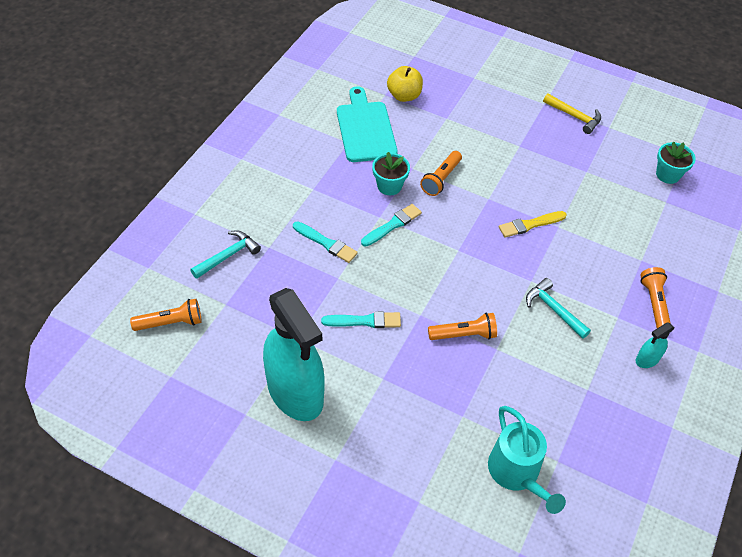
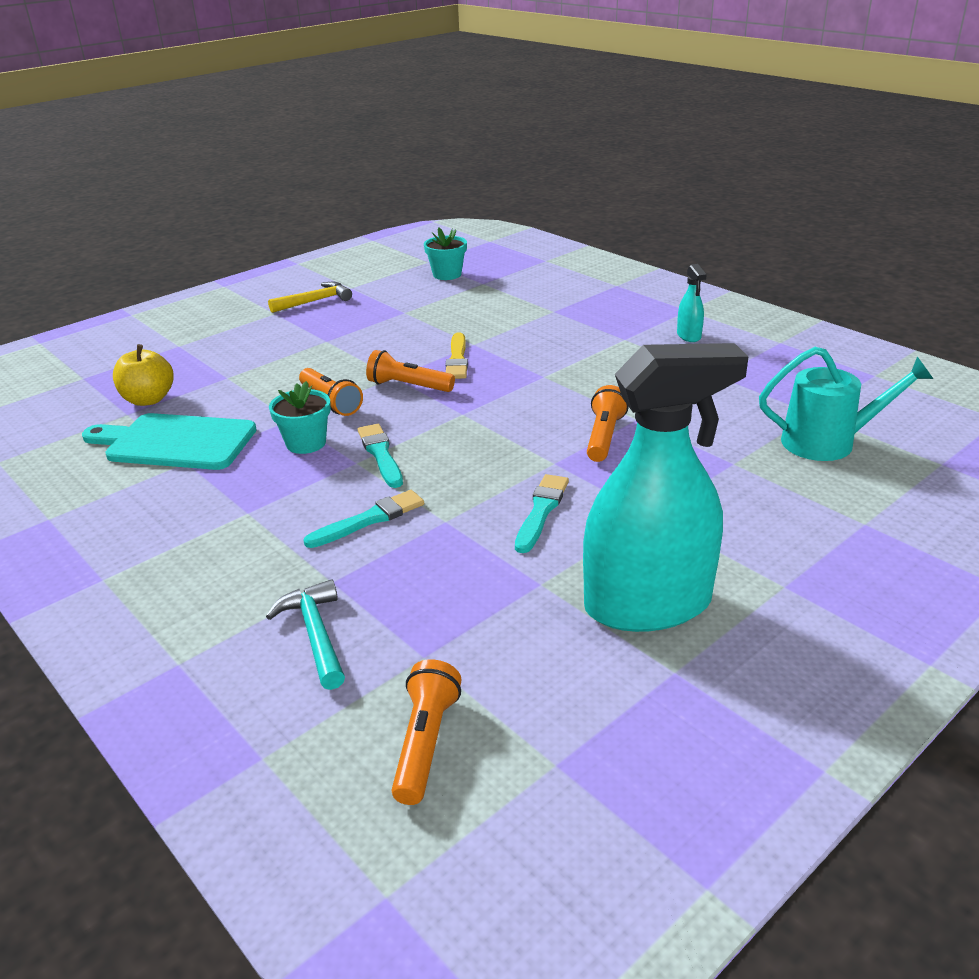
camera: 65 degrees left, 20 degrees down
(554, 309) = (595, 371): turquoise hammer -> none
(654, 303) = (616, 317): orange flashlight -> orange flashlight (408, 386)

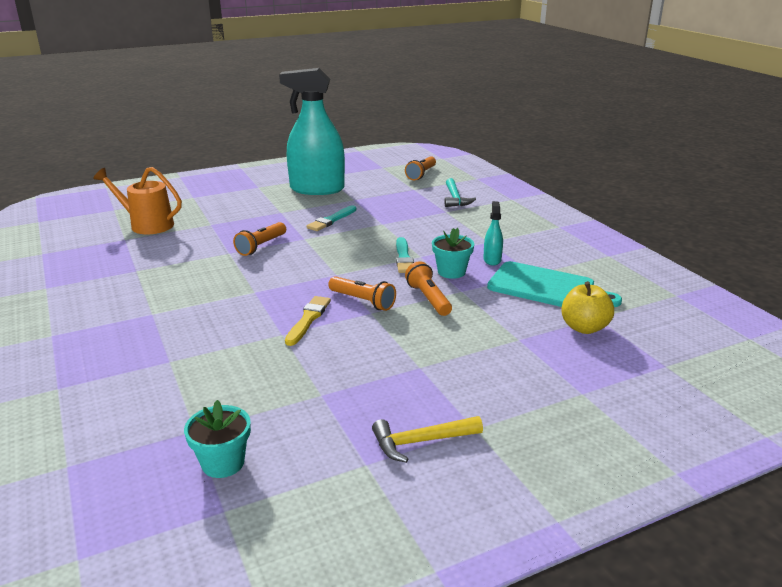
camera: 165 degrees left, 5 degrees down
(369, 520) = (421, 229): turquoise brush -> none
(689, 336) = (99, 306): turquoise spray bottle -> turquoise spray bottle (492, 260)
(827, 442) = (147, 225): turquoise watering can -> orange watering can

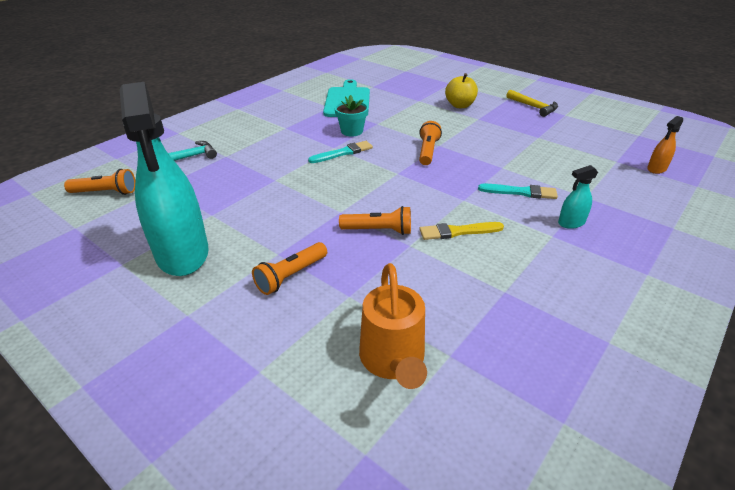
camera: 115 degrees left, 10 degrees up
(137, 456) = (656, 169): none -> orange spray bottle
(223, 463) = (620, 145): turquoise flower pot -> none
(308, 319) = (474, 163): yellow brush -> yellow brush (458, 231)
(331, 220) = (283, 210): turquoise brush -> turquoise brush (520, 192)
(428, 299) = (400, 131): orange flashlight -> orange flashlight (291, 276)
(492, 260) = (319, 121): turquoise spray bottle -> turquoise spray bottle (571, 223)
(584, 328) = (388, 88): yellow apple -> yellow apple (460, 105)

